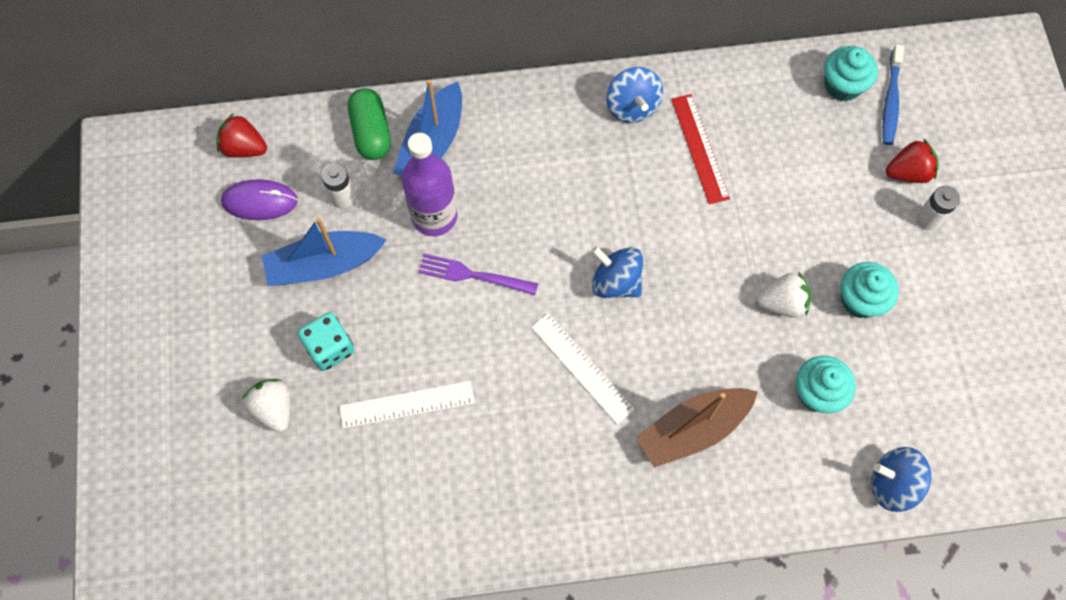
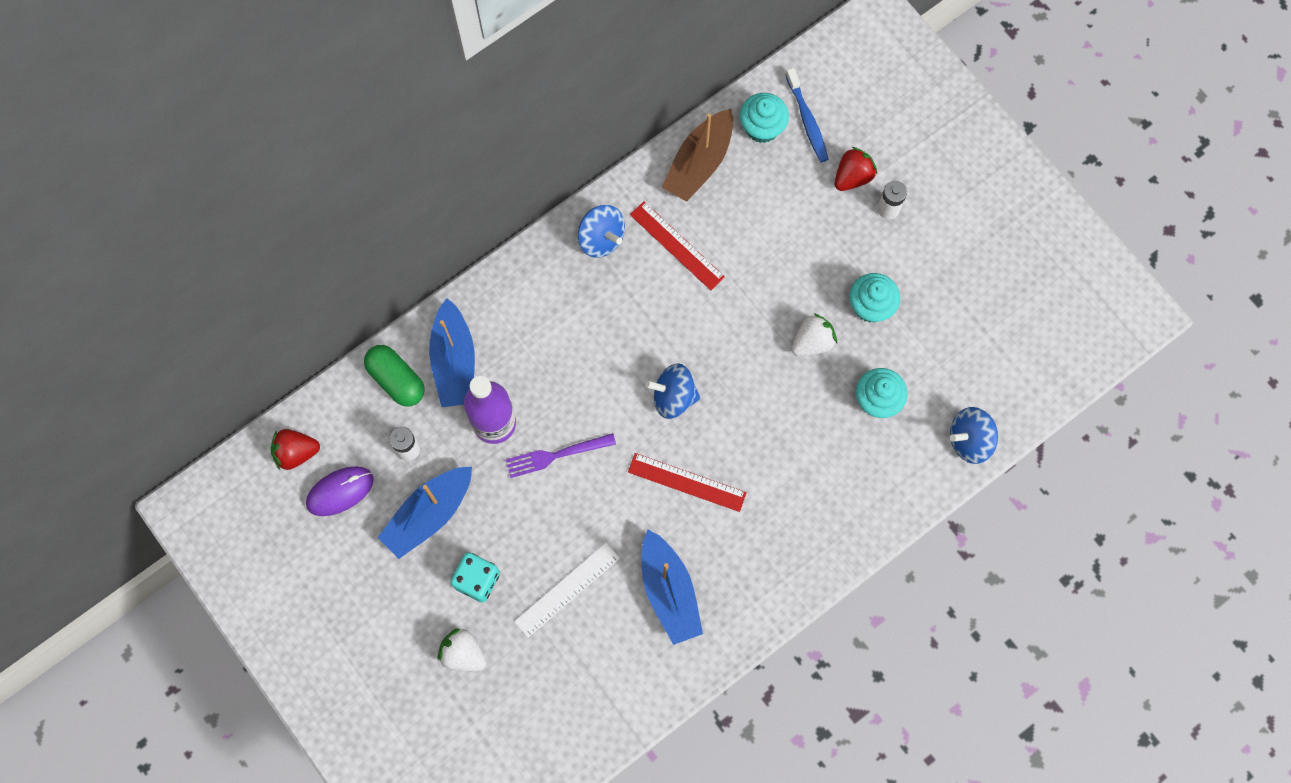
camera: 30 degrees left, 5 degrees up
(502, 462) = (669, 592): none -> blue boat
(582, 368) = (687, 482): white ruler -> red ruler
(693, 429) = (799, 483): brown boat -> brown boat (699, 163)

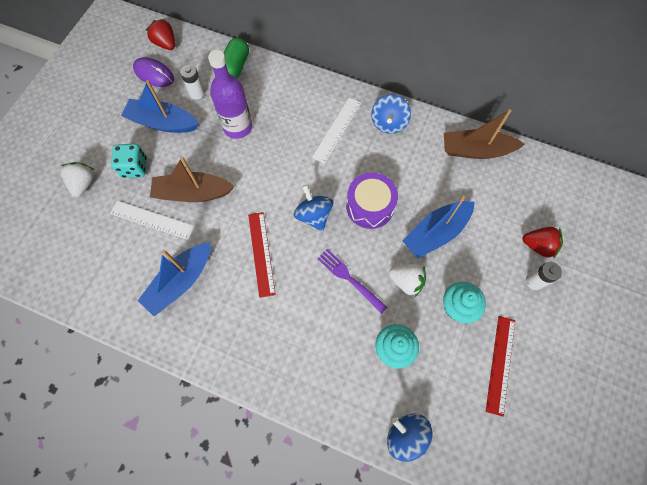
camera: 60 degrees right, 5 degrees down
(454, 362) = (263, 89): blue boat -> blue boat (436, 233)
(556, 455) = (236, 169): purple fork -> purple fork (349, 278)
(558, 524) = (192, 193): none -> brown boat
(572, 305) = (337, 129): none -> white ruler
(677, 245) = (414, 166): red ruler -> red ruler (500, 364)
(699, 327) = (370, 206): none -> purple drum
(762, 127) = (527, 173): turquoise cupcake -> none
(807, 120) = (553, 197): blue toothbrush -> none

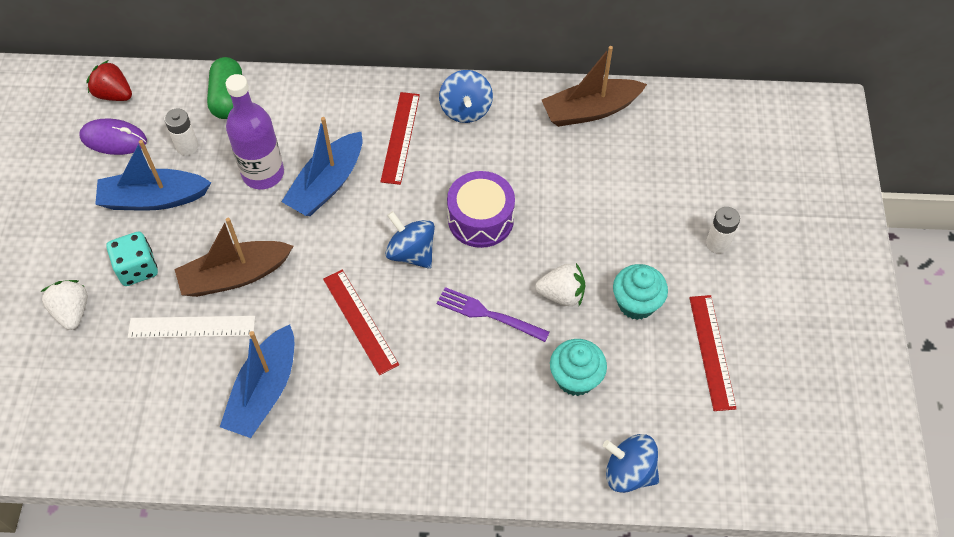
camera: 20 degrees left, 10 degrees down
(337, 129) = (400, 137): white ruler -> red ruler
(436, 233) = (577, 225): blue boat -> blue boat (327, 184)
(538, 246) = (707, 200): red strawberry -> none

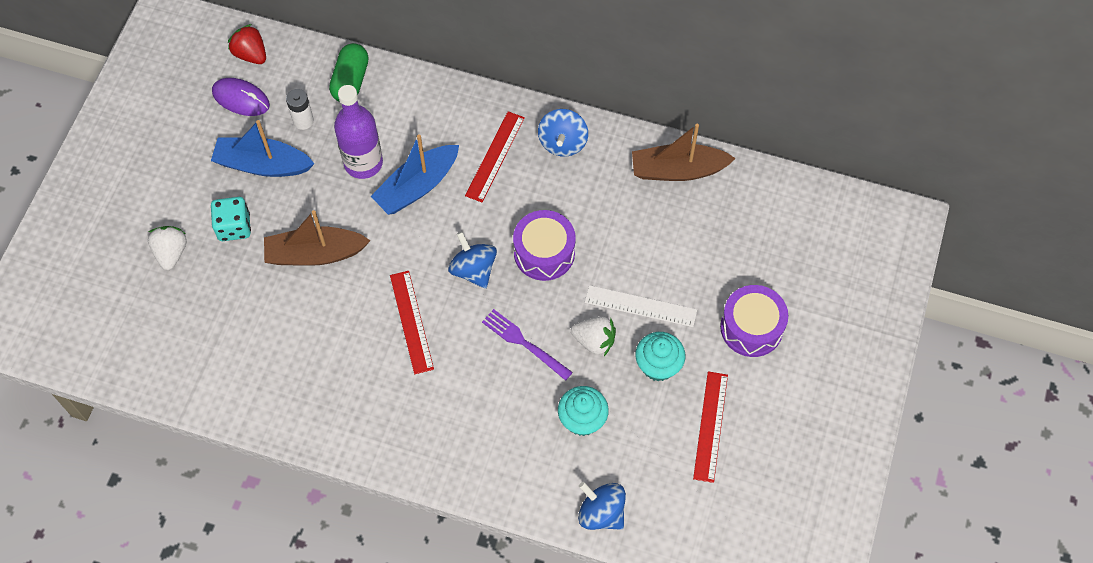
camera: 15 degrees right, 5 degrees up
(192, 327) = (267, 291): white ruler -> white ruler (640, 306)
(264, 391) = (314, 364): blue boat -> none
(717, 243) = (751, 328): white battery -> purple drum

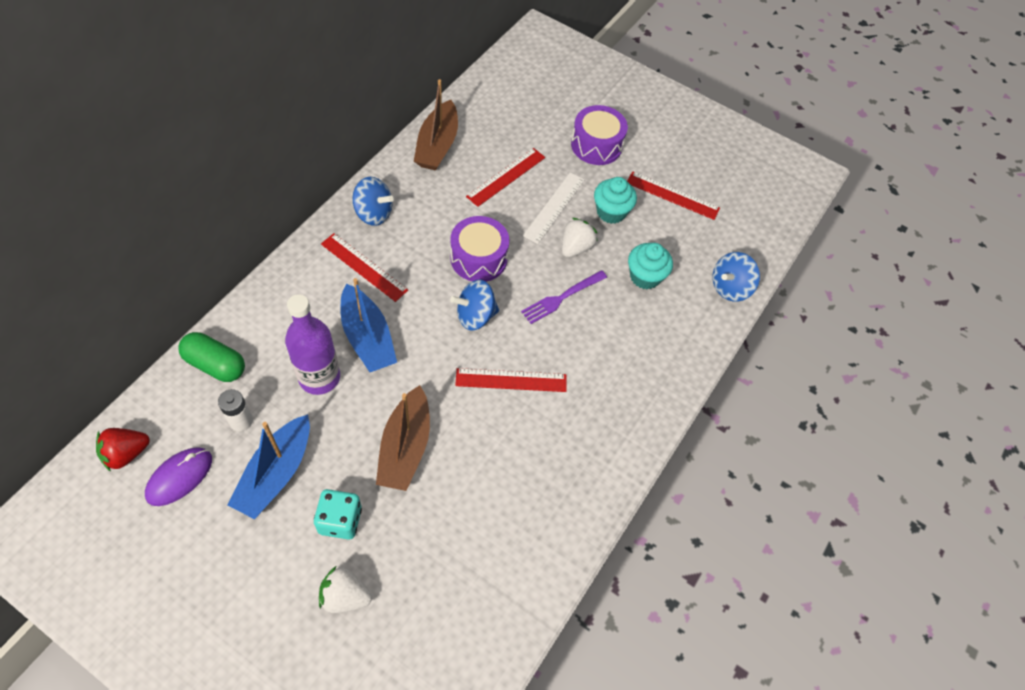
camera: 80 degrees left, 5 degrees down
(663, 248) = (506, 177): none -> red ruler

